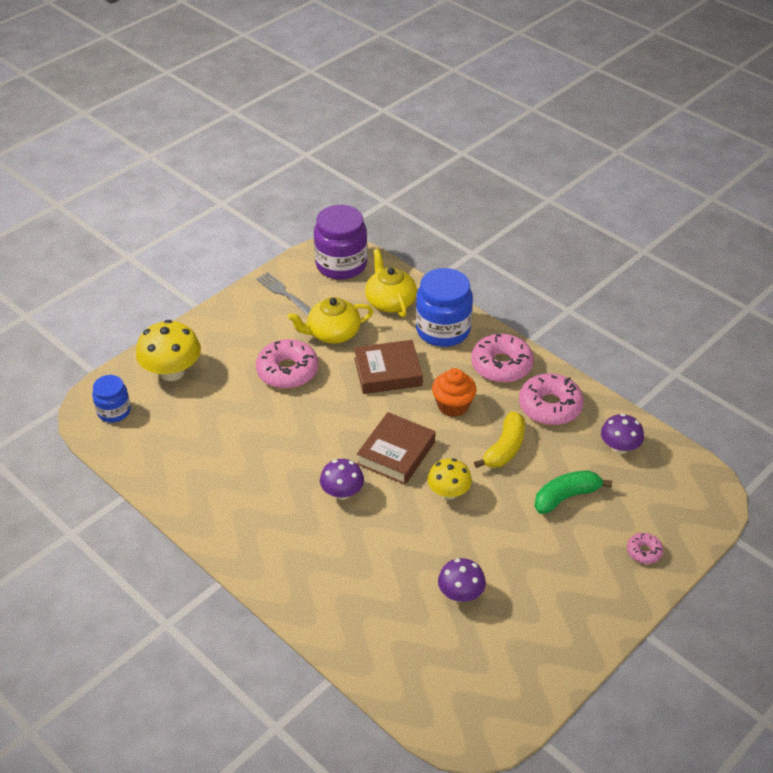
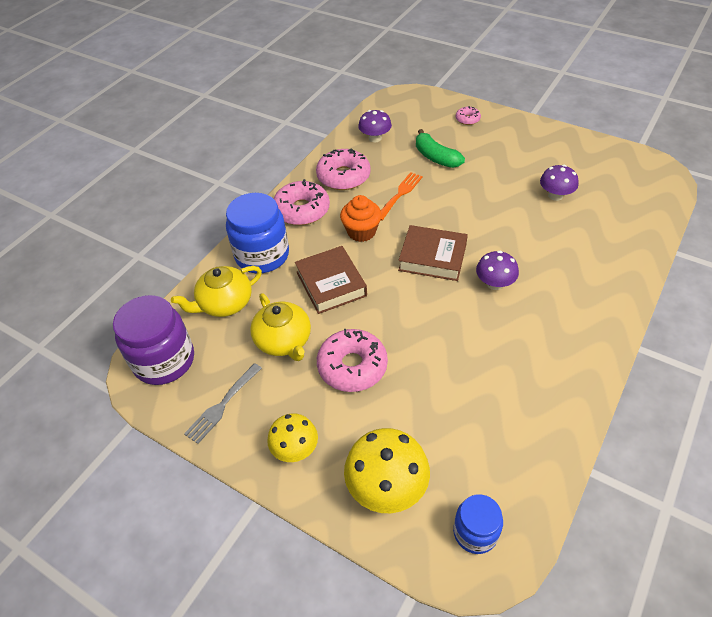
camera: 100 degrees left, 5 degrees up
(448, 492) = (461, 218): yellow mushroom -> yellow mushroom (295, 449)
(504, 448) = (400, 194): yellow banana -> orange fork

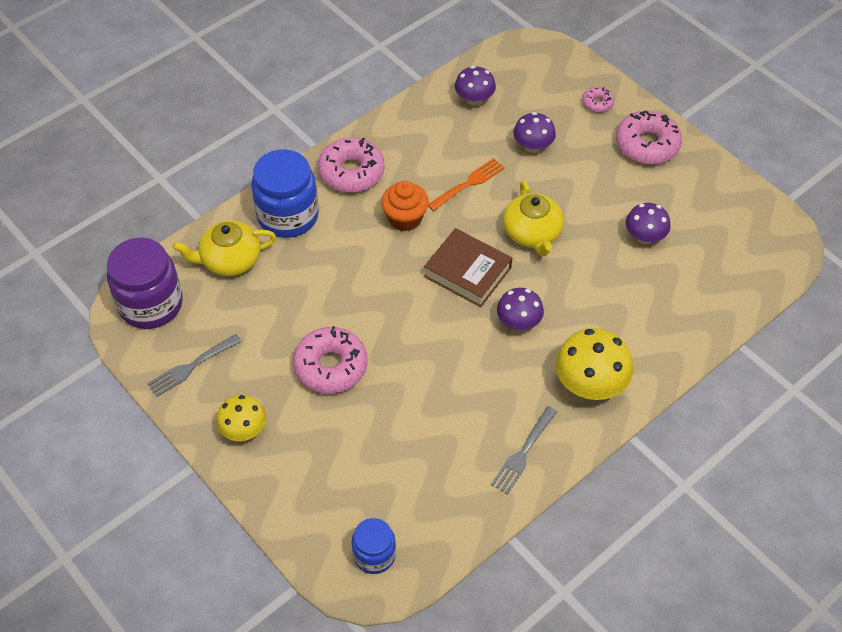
camera: 15 degrees right, 5 degrees up
(284, 341) = (274, 319): yellow teapot -> yellow teapot (532, 233)
(331, 284) = (346, 270): brown book -> none
(343, 176) = (415, 142): pink donut -> pink donut (647, 145)
(387, 487) = (313, 491): yellow mushroom -> yellow mushroom (590, 384)
(435, 157) = (533, 146): green banana -> purple mushroom
(558, 389) = (523, 453): none -> grey fork

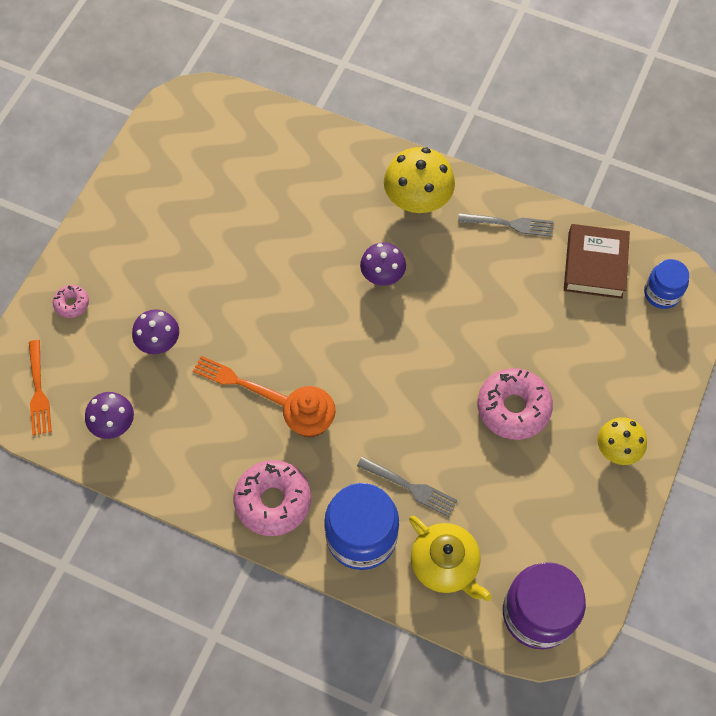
camera: 115 degrees left, 10 degrees up
(191, 367) = (583, 531): grey fork -> grey fork (410, 487)
(467, 272) = (348, 338): brown book -> brown book (595, 265)
(527, 65) = (38, 391): none -> orange fork
(532, 233) = (274, 301): yellow teapot -> none
(644, 236) = (234, 209): purple mushroom -> none
(647, 145) = (113, 242): pink donut -> none

